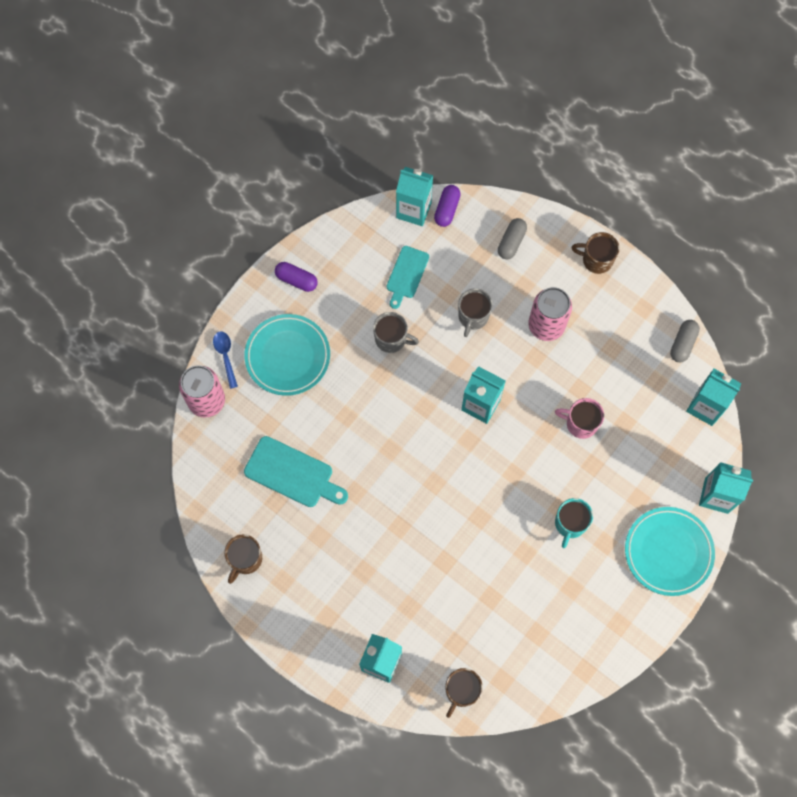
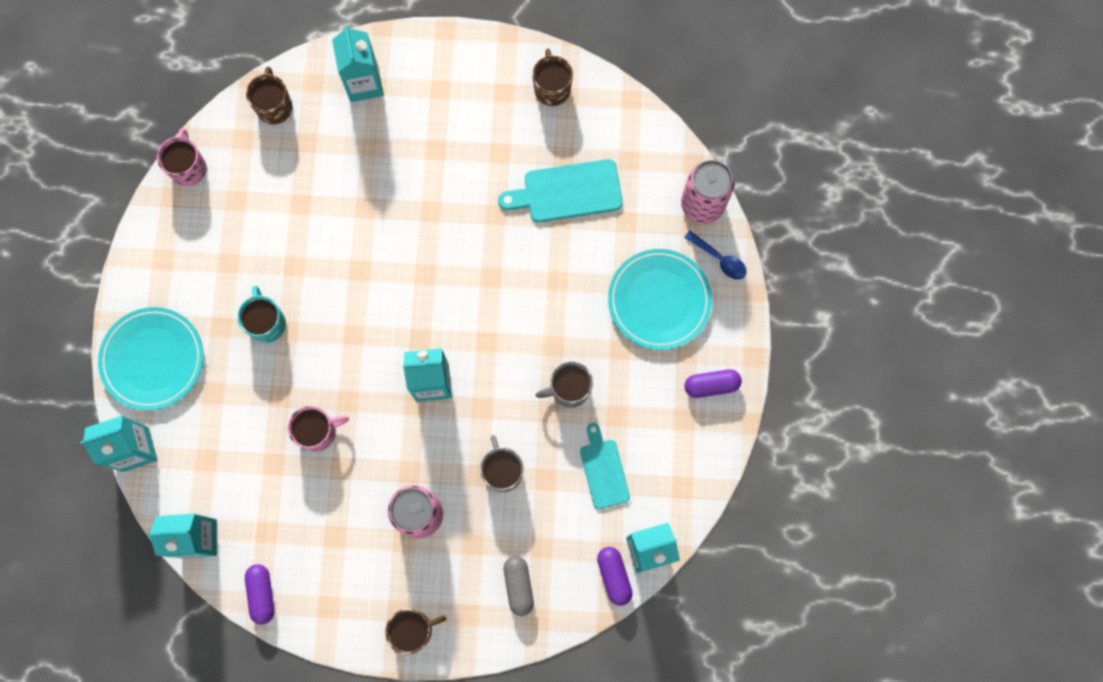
camera: 145 degrees right, 5 degrees up
(557, 685) = (188, 167): none -> pink mug
(682, 344) = (262, 594): grey capsule -> purple capsule

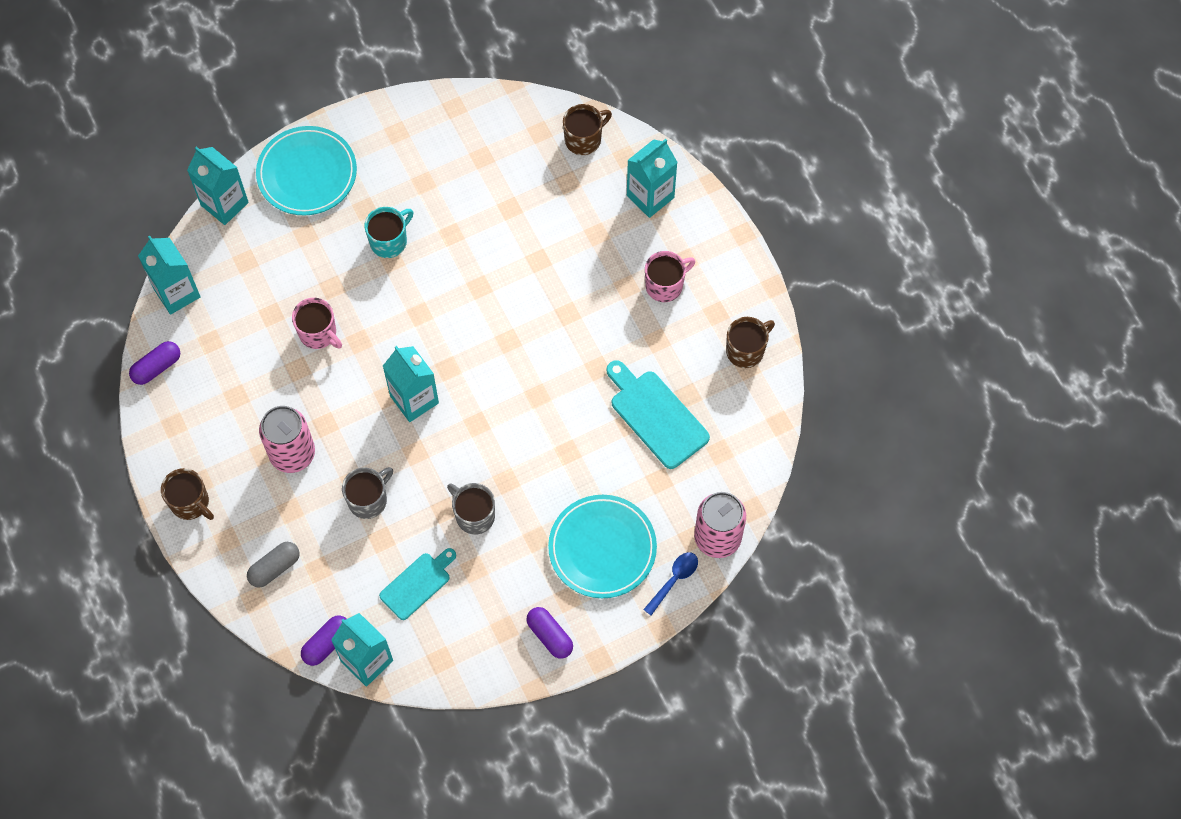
camera: 60 degrees right, 10 degrees down
(188, 167) = (488, 105): pink mug -> pink mug (665, 285)
(719, 259) = (674, 580): blue spoon -> blue spoon turned 150 degrees counterclockwise

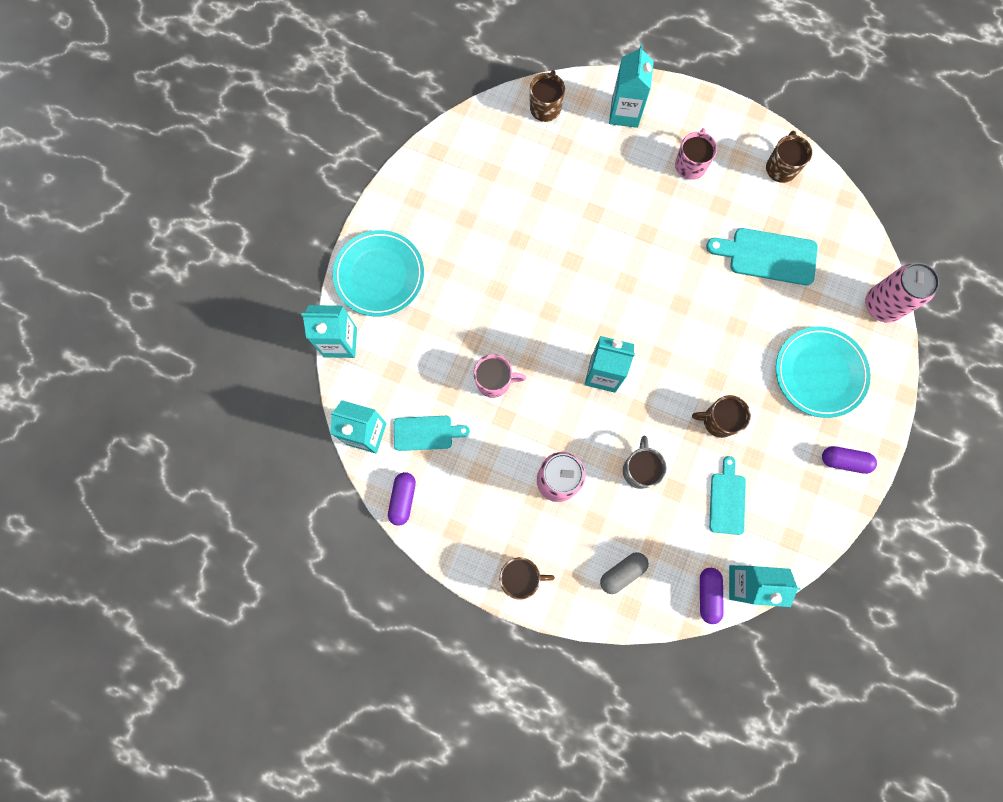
camera: 40 degrees left, 10 degrees up
(224, 330) = (426, 433): none -> turquoise cutting board
(274, 568) = (622, 572): grey capsule -> grey capsule turned 45 degrees clockwise
(389, 241) = (482, 277): turquoise mug -> none
(474, 515) = (718, 421): grey mug -> brown mug
(674, 580) = (883, 356): blue spoon -> none

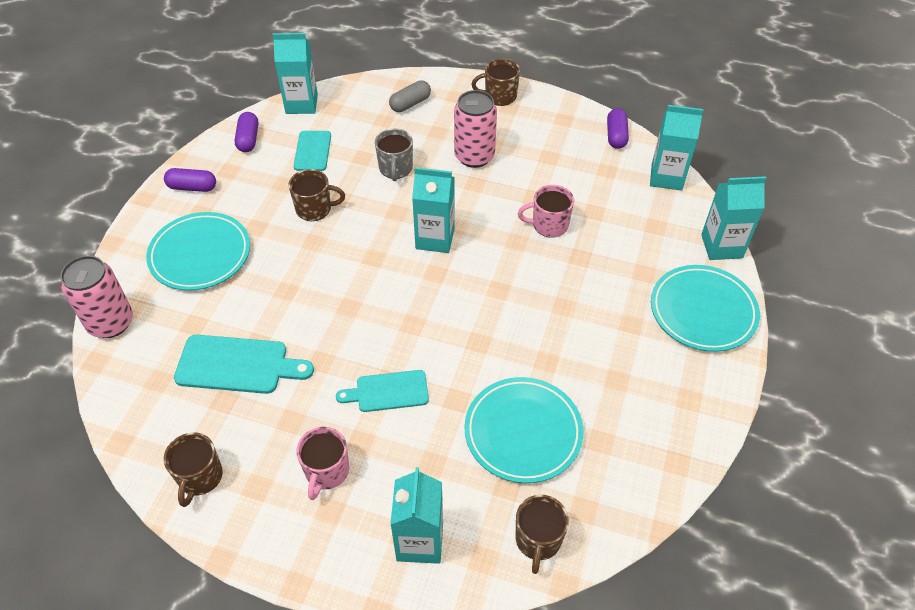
camera: 175 degrees right, 25 degrees down
(426, 433) = (608, 181): turquoise cutting board -> turquoise cutting board (388, 392)
(545, 182) = (523, 432): none -> turquoise plate
(708, 595) = (335, 96): purple capsule -> purple capsule (248, 139)

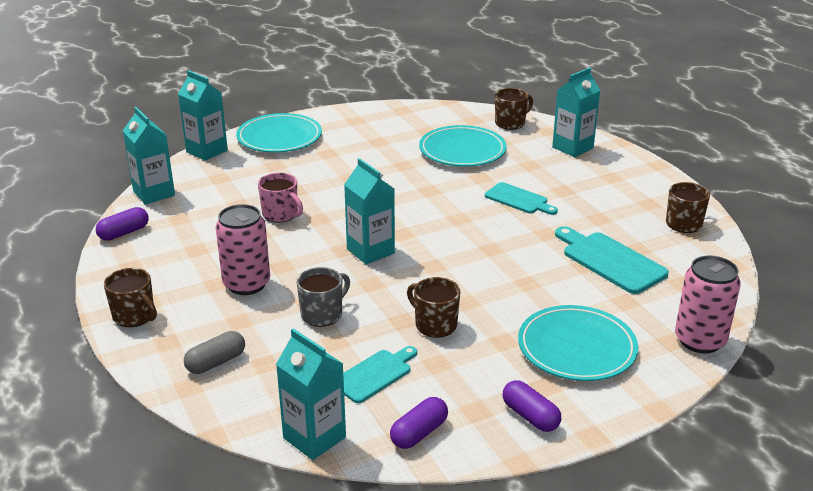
camera: 135 degrees left, 20 degrees down
(326, 472) = (598, 189): pink mug -> none
(410, 104) = (216, 362): grey capsule -> grey capsule turned 45 degrees counterclockwise

